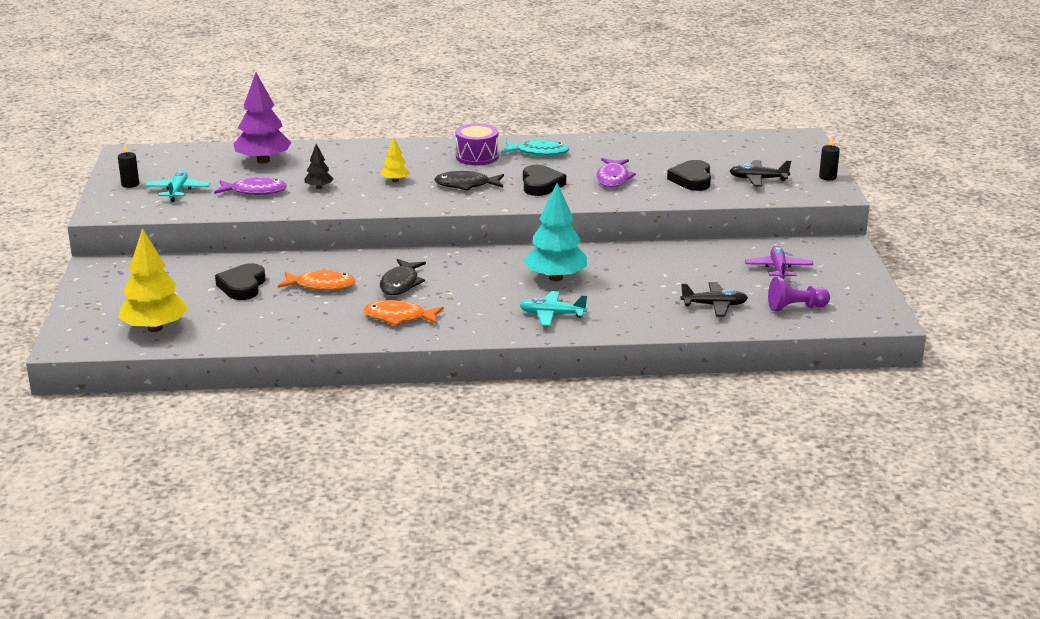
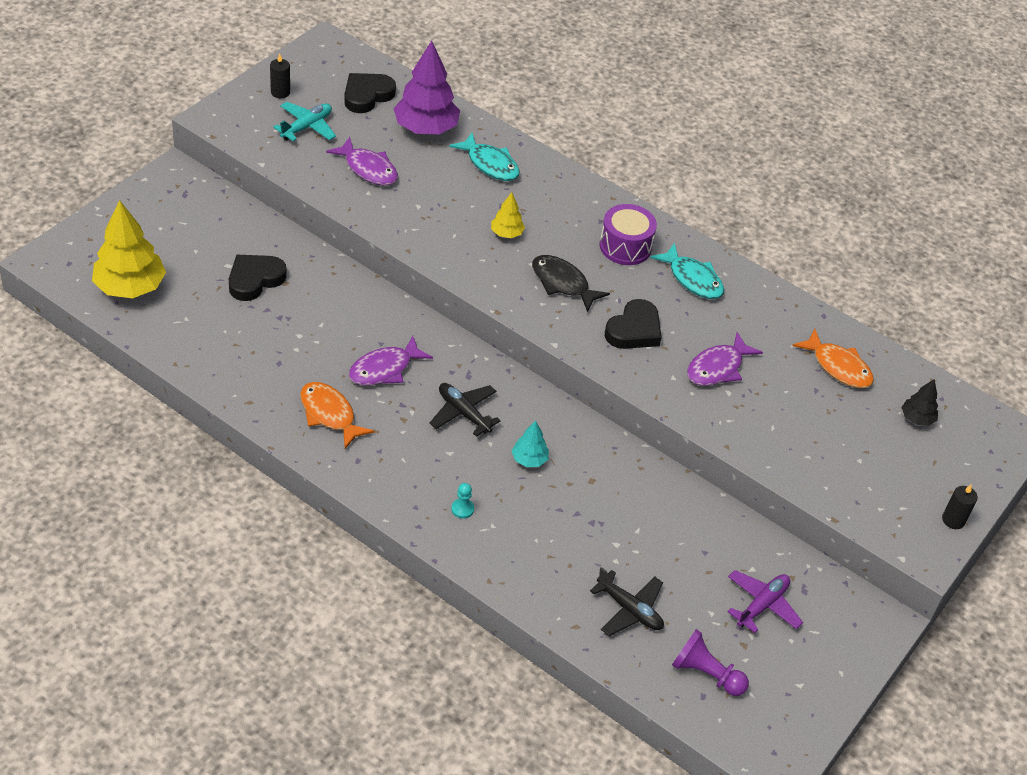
camera: 35 degrees right, 20 degrees up
(319, 187) = (428, 199): black tree -> black tree (917, 418)
(321, 285) = (317, 324): orange fish -> orange fish (838, 367)
(333, 158) = (490, 164): none -> turquoise fish
(401, 284) = (384, 369): black fish -> purple fish
(552, 315) = (462, 509): turquoise plane -> turquoise pawn
(555, 278) = (529, 459): turquoise tree -> turquoise tree, size x0.49
(692, 180) = (797, 424): black heart -> black heart (367, 95)
(758, 179) = (869, 471): black plane -> black plane (463, 413)

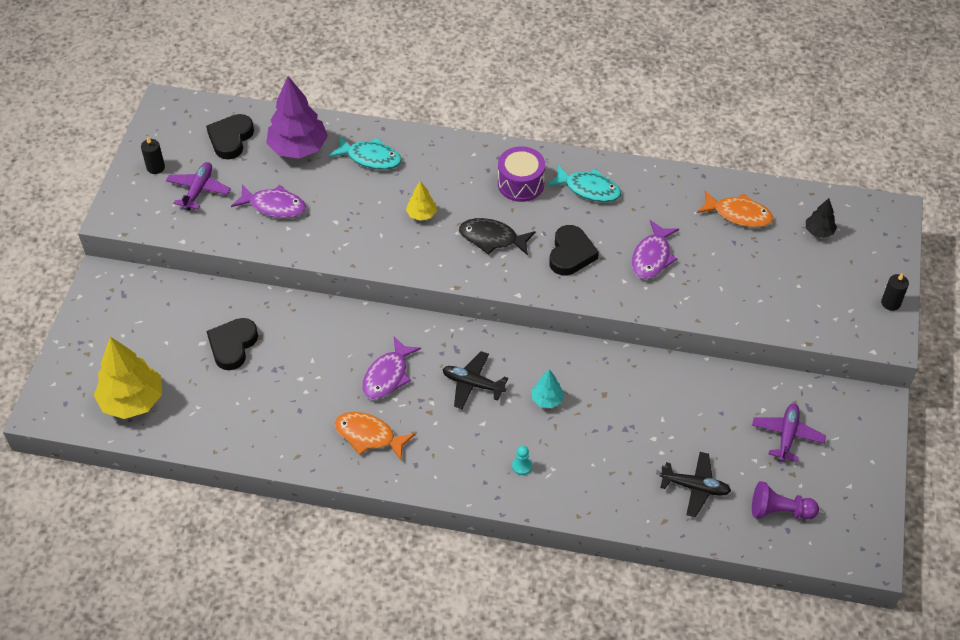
camera: 20 degrees left, 5 degrees up
(307, 127) = (199, 190): turquoise plane -> purple plane

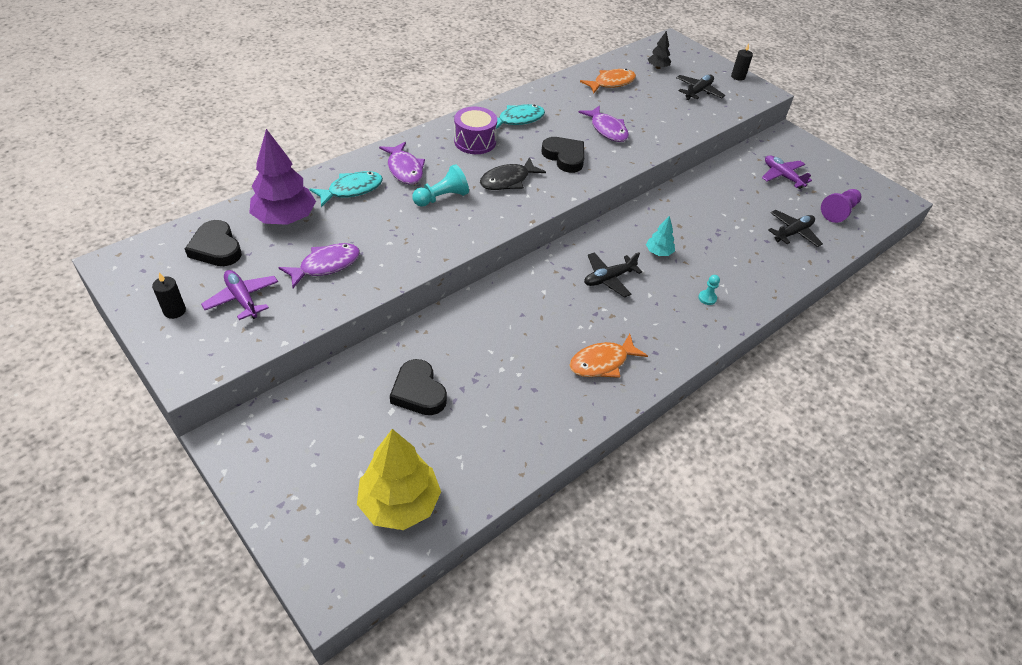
camera: 55 degrees left, 5 degrees down
(387, 376) = (553, 317): purple fish -> purple fish (404, 169)
(421, 214) = (442, 198): yellow tree -> turquoise pawn
(813, 287) = (698, 92): none -> black plane

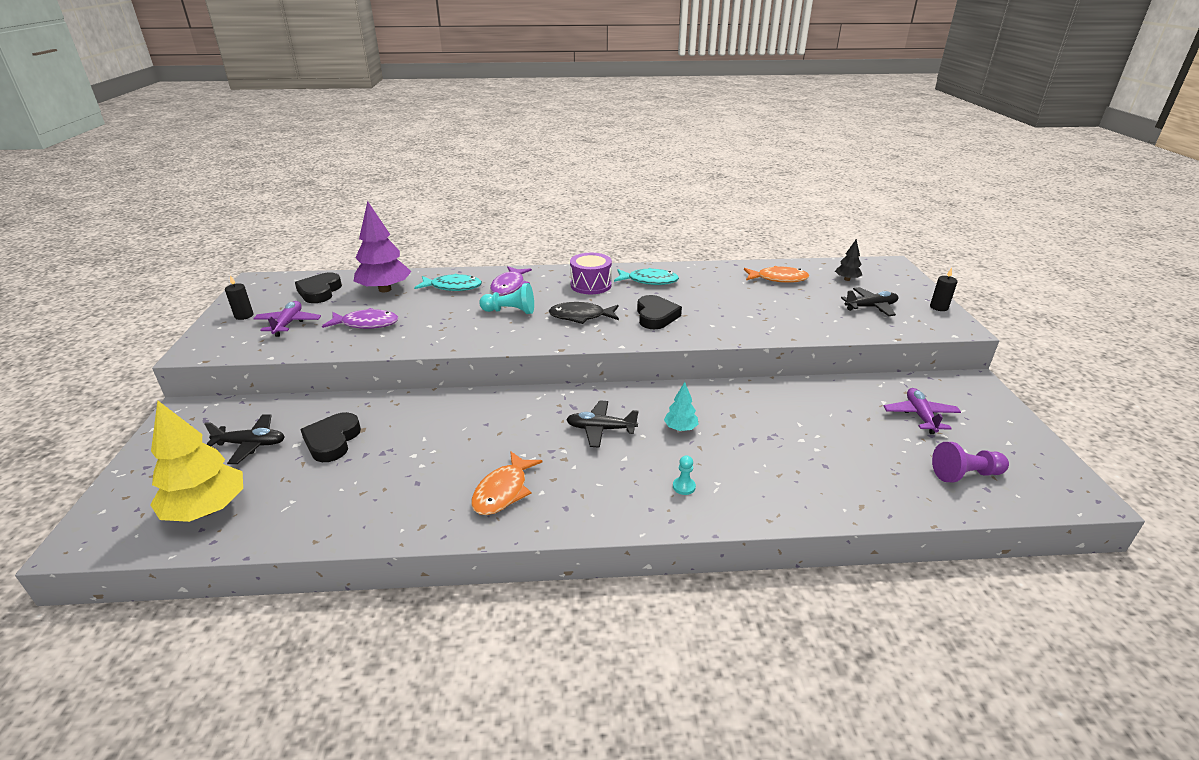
camera: 40 degrees right, 15 degrees down
(602, 362) = (503, 491): orange fish -> orange fish turned 75 degrees counterclockwise
(607, 129) = (726, 309): purple fish -> none
(793, 233) = (870, 471): black plane -> black plane (251, 444)

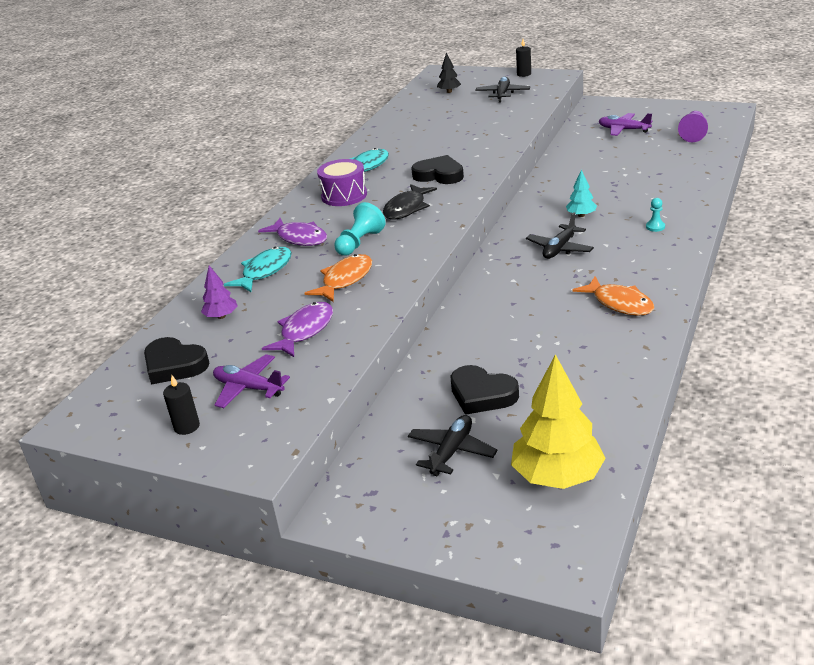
camera: 60 degrees left, 0 degrees up
(385, 289) = (221, 316): purple tree -> purple tree, size x0.49
(778, 279) = (421, 115): orange fish -> orange fish (345, 280)

